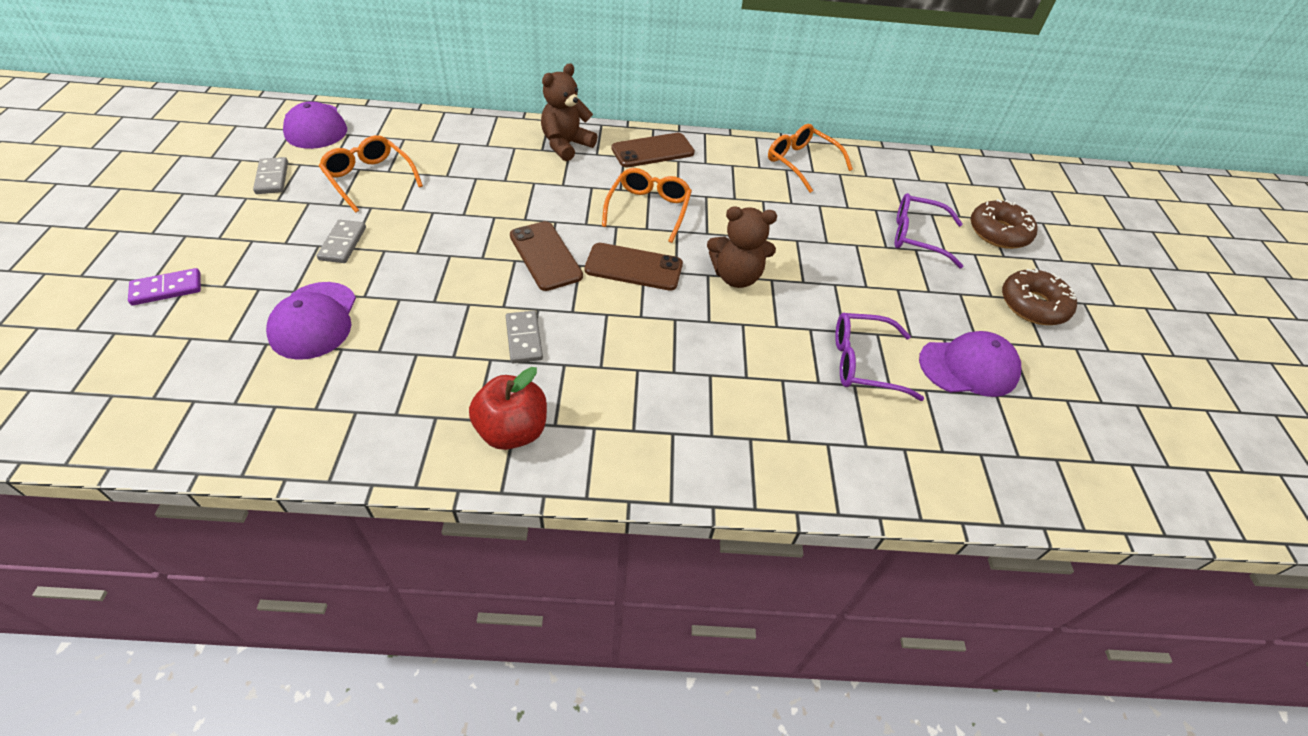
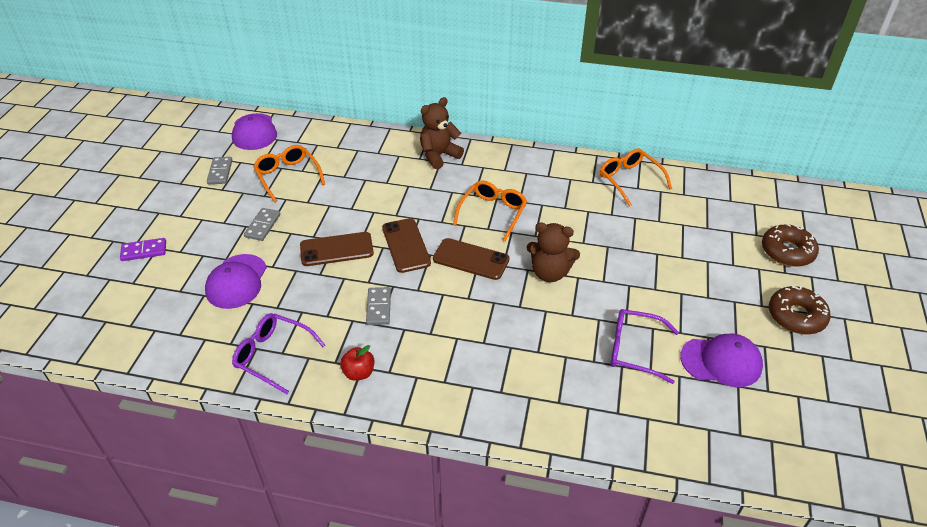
camera: 15 degrees right, 5 degrees down
(512, 430) = (359, 373): red apple -> red apple, size x0.64
(653, 151) = (507, 163): brown phone -> brown phone (336, 249)
(917, 237) = (712, 250): purple glasses -> purple glasses (273, 355)

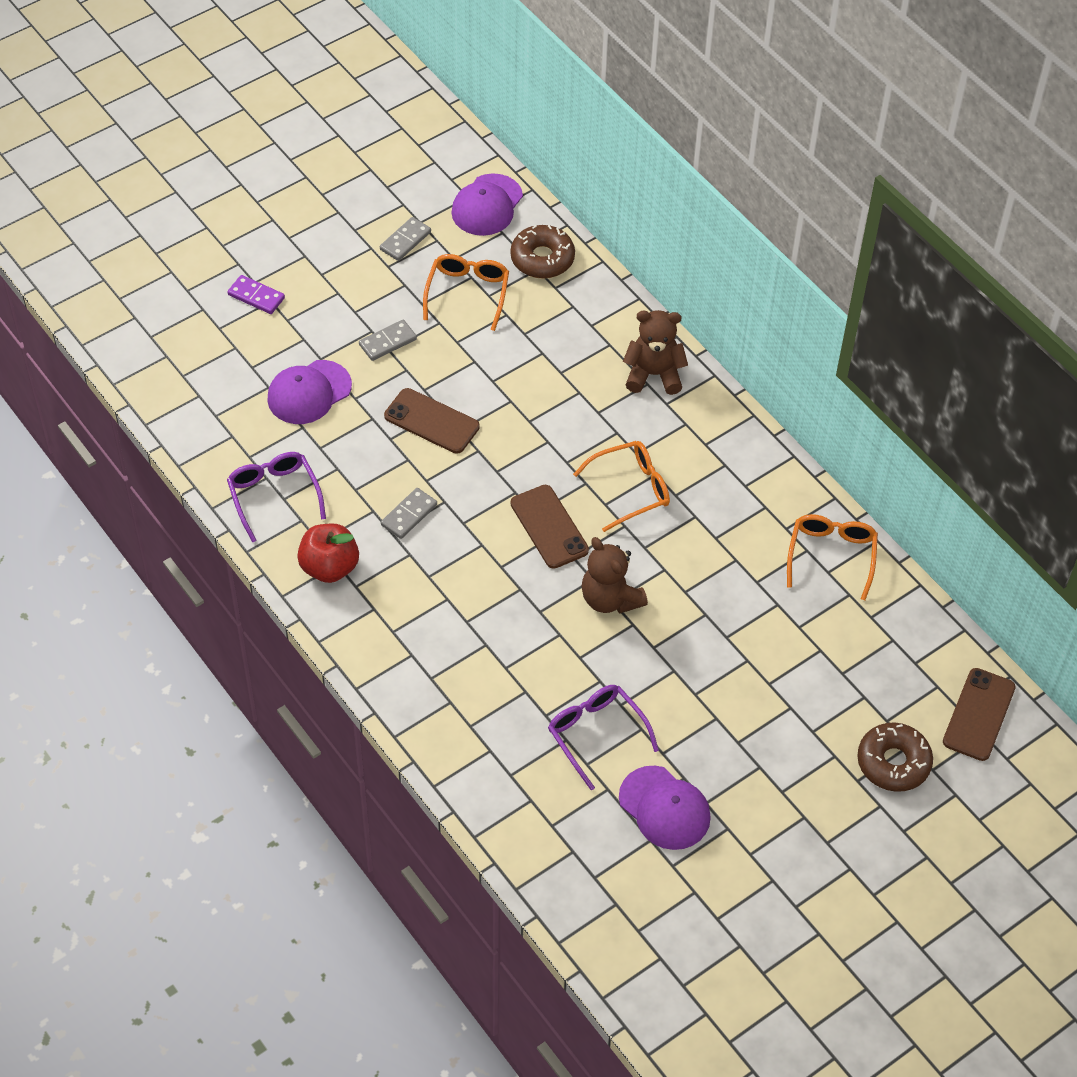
camera: 40 degrees right, 10 degrees up
(359, 373) = (329, 567): red apple -> red apple, size x1.56
(406, 245) = (502, 465): brown phone -> brown phone (978, 714)
(796, 316) = (802, 828): brown donut -> brown donut (542, 259)

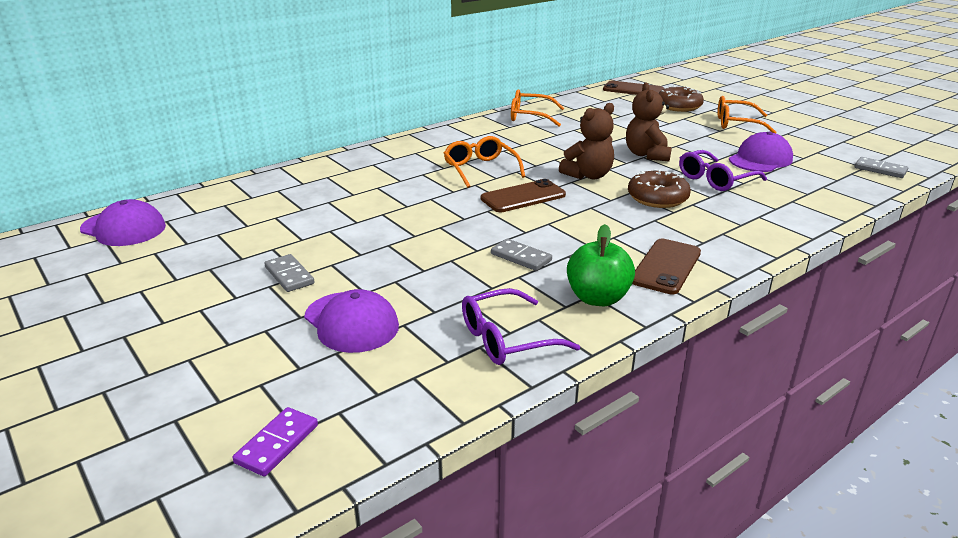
camera: 90 degrees left, 25 degrees down
(256, 296) = (175, 371): purple domino -> purple domino (277, 444)
(329, 567) = (597, 298): red apple -> green apple
(405, 241) = (143, 270): grey domino -> grey domino (880, 170)
(431, 421) = (403, 249): brown phone -> brown phone (666, 267)
(467, 293) = (239, 235): orange glasses -> orange glasses (736, 124)
(542, 259) = (213, 202): brown donut -> brown donut (657, 198)
(654, 375) = (364, 162): brown teddy bear -> brown teddy bear (647, 155)

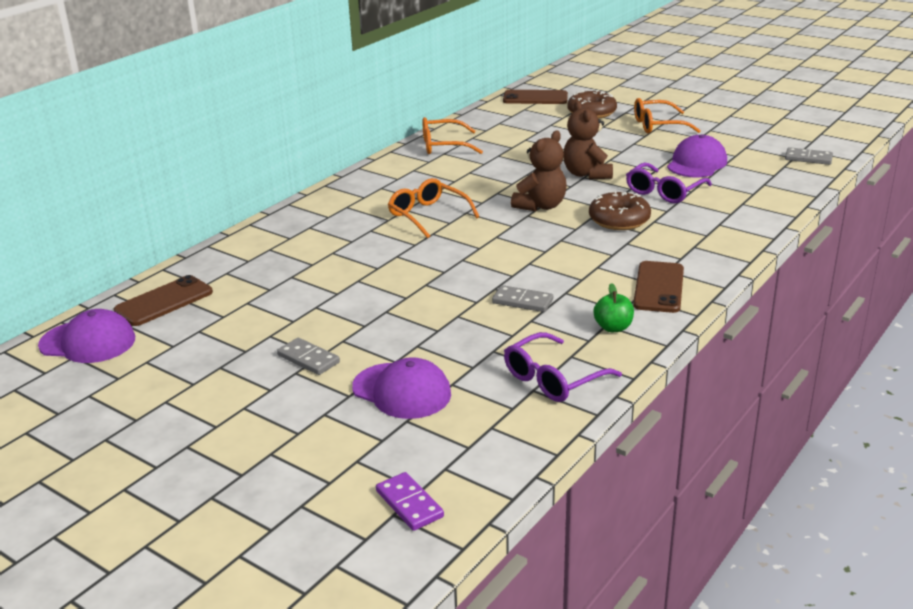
camera: 15 degrees left, 0 degrees up
(277, 444) = (409, 504): purple domino -> purple domino turned 45 degrees counterclockwise
(523, 197) = (489, 239): brown phone -> brown phone (164, 301)
(597, 298) = (613, 328): green apple -> green apple, size x0.64

